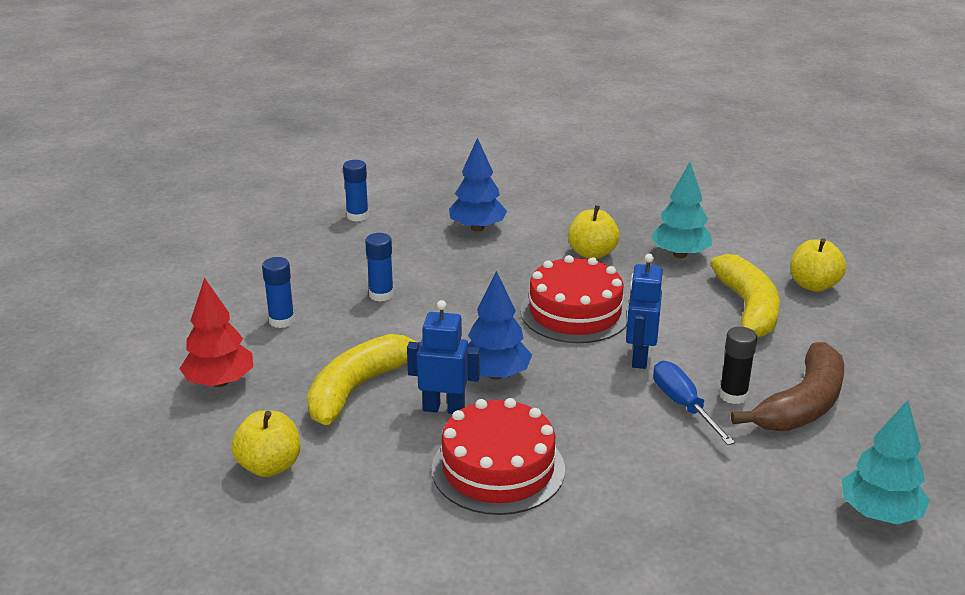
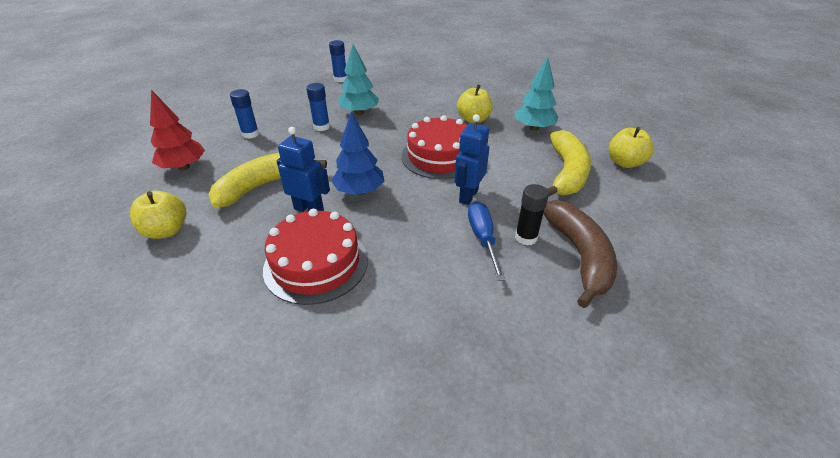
camera: 15 degrees right, 10 degrees up
(477, 228) = (408, 94): blue tree -> none
(802, 405) = (579, 255): brown banana -> brown banana turned 60 degrees counterclockwise
(879, 514) = (611, 375): turquoise tree -> turquoise tree (359, 112)

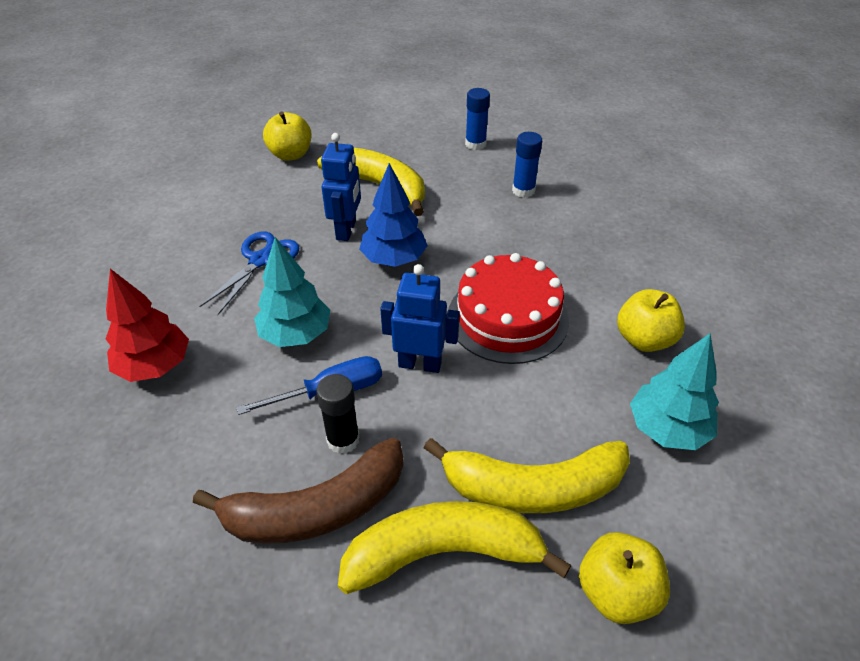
camera: 75 degrees right, 5 degrees up
(183, 167) = (392, 126): red tree -> red tree (155, 366)
(316, 264) = (261, 260): red cake -> blue scissors
(340, 79) = (670, 170): blue glue stick -> none
(359, 112) = (582, 212): turquoise tree -> turquoise tree (295, 334)
(607, 209) = (443, 553): none -> yellow banana

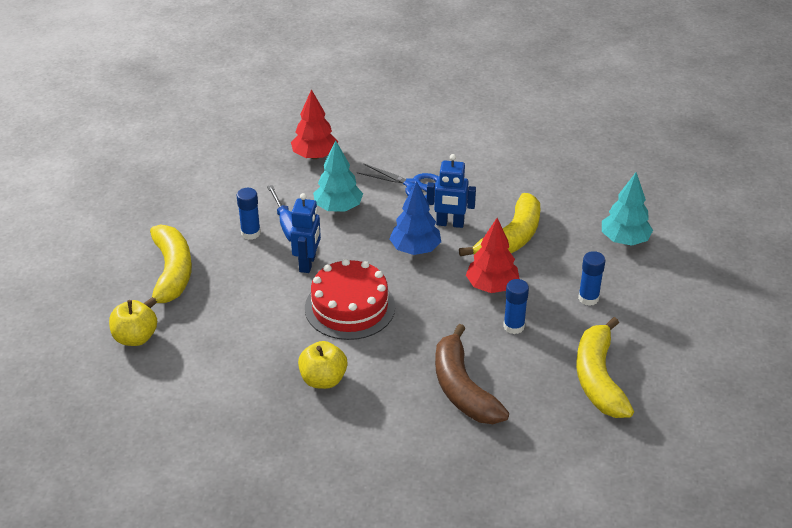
camera: 90 degrees right, 5 degrees down
(290, 155) = (552, 187): yellow apple -> none
(316, 509) = (206, 226): brown banana -> brown banana (462, 388)
(343, 440) = (250, 233): black glue stick -> blue glue stick
(461, 202) = (492, 286): none -> red tree
(533, 487) = (205, 310): yellow banana -> yellow banana (598, 378)
(667, 429) = (240, 378): turquoise tree -> turquoise tree (624, 240)

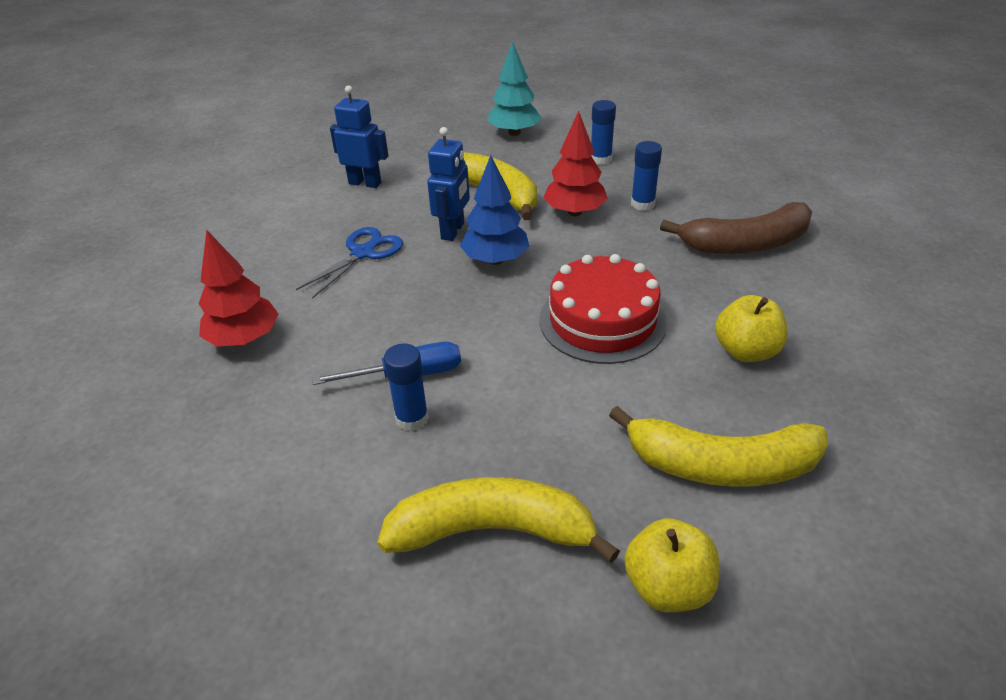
camera: 80 degrees left, 0 degrees up
(308, 263) = (503, 356): blue robot -> blue robot (365, 183)
(338, 208) = (384, 321): turquoise tree -> none
(598, 378) = (718, 166): yellow banana -> yellow banana (721, 465)

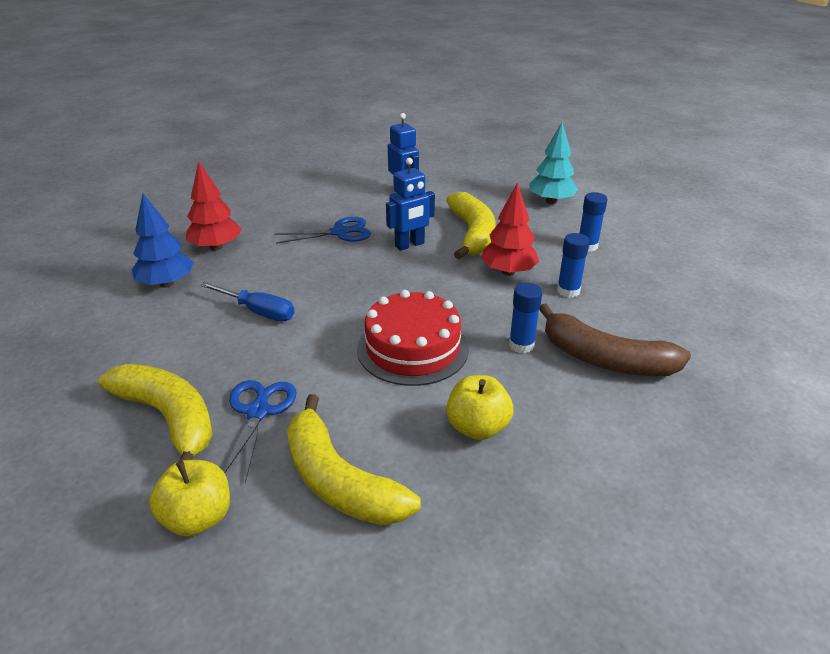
camera: 40 degrees right, 5 degrees down
(412, 418) = (224, 335): blue glue stick -> blue glue stick (521, 345)
(495, 260) = (407, 275): blue tree -> blue tree (166, 283)
(564, 461) = (258, 411): none -> blue scissors

